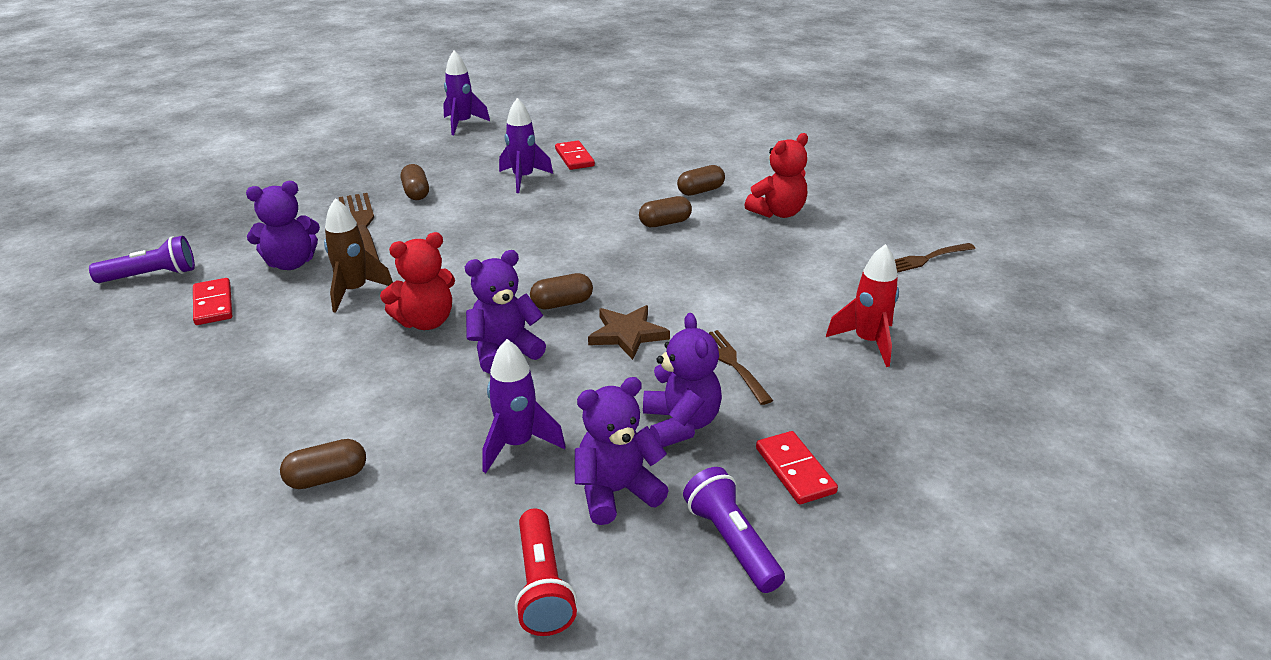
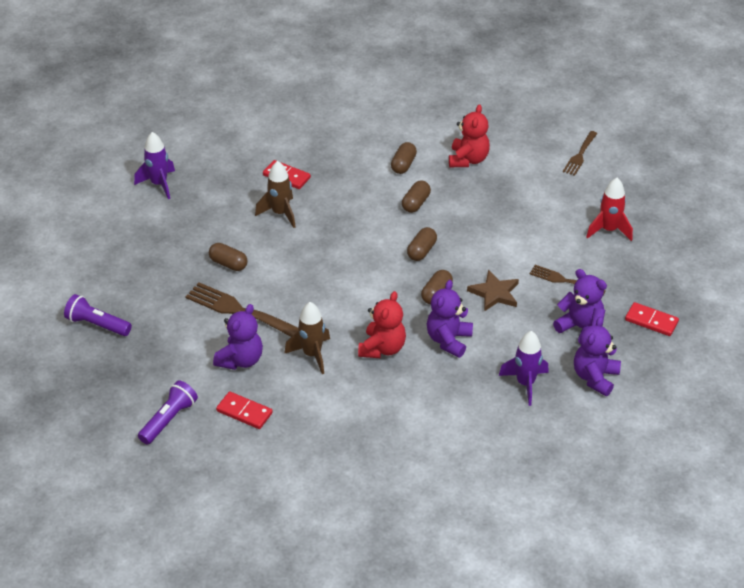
camera: 40 degrees left, 10 degrees up
(327, 477) = (467, 453): brown capsule -> brown capsule (421, 251)
(523, 179) = (280, 213): purple rocket -> brown rocket
(542, 586) = (618, 433): red flashlight -> none
(731, 542) = (663, 369): purple flashlight -> purple flashlight (97, 325)

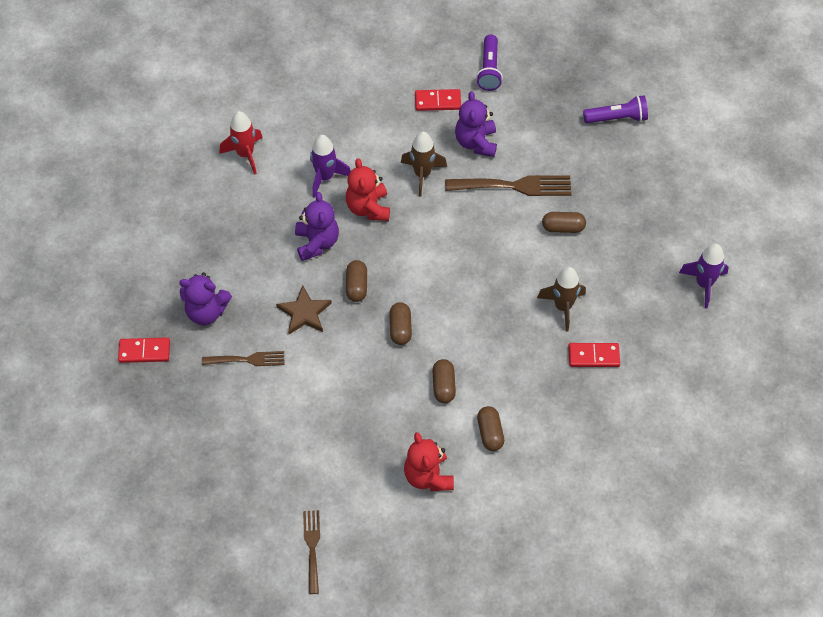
camera: 150 degrees right, 15 degrees up
(525, 384) = (228, 231): purple rocket -> purple rocket (325, 177)
(595, 377) = (171, 265): purple teddy bear -> none
(609, 230) = (232, 448): red rocket -> red rocket (245, 154)

